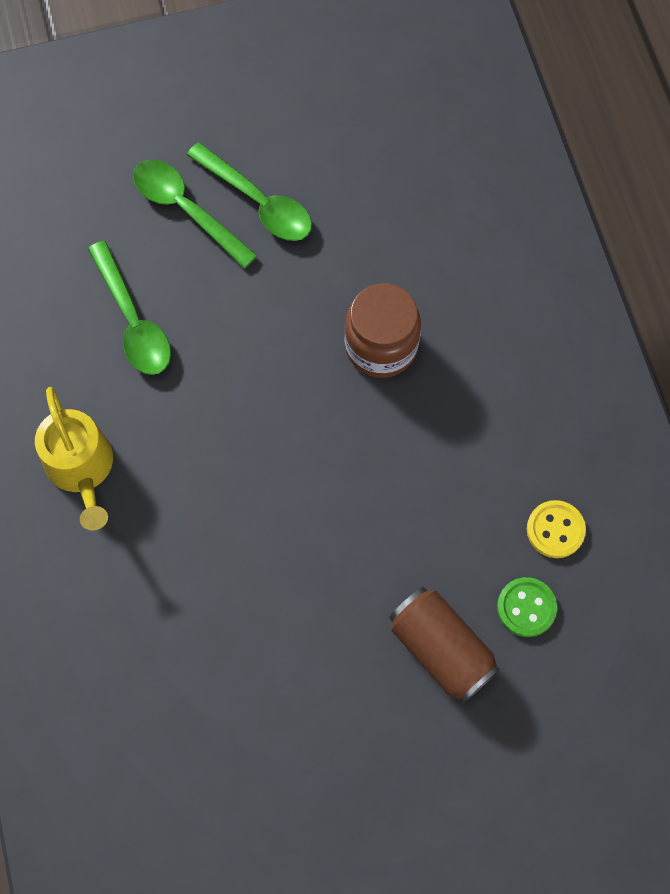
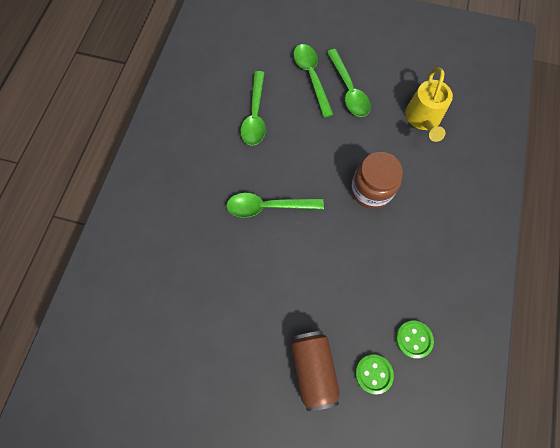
camera: 30 degrees right, 0 degrees up
(81, 468) = (188, 172): yellow watering can -> yellow watering can (423, 119)
(240, 455) = (267, 207): none -> green spoon
(555, 530) = (413, 339): yellow button -> green button

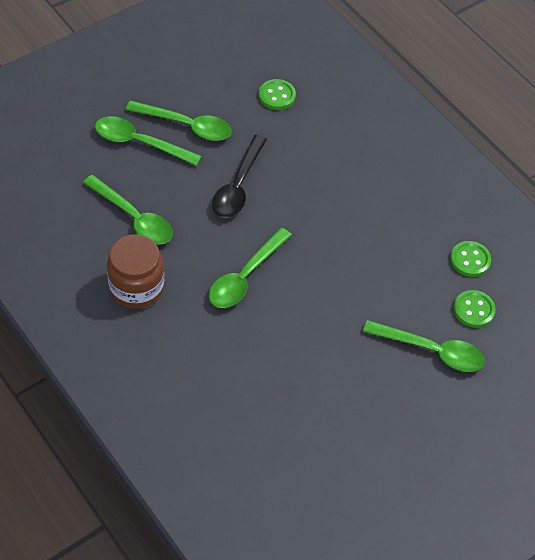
camera: 55 degrees left, 15 degrees down
(313, 369) = (432, 351): brown can -> green spoon
(332, 151) = (238, 186): none -> black spoon
(371, 190) = (308, 187): brown jar -> brown jar (136, 288)
(423, 119) = (277, 96): yellow watering can -> green button

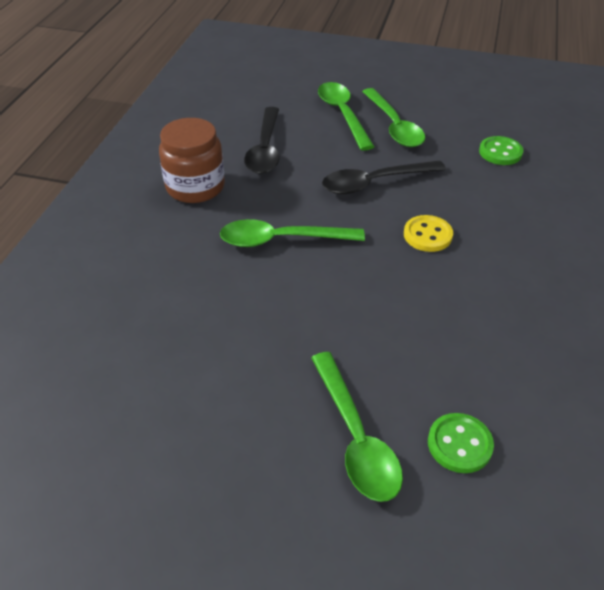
camera: 55 degrees right, 10 degrees down
(134, 218) = (265, 149): green spoon -> black spoon
(316, 199) = (427, 235): none -> yellow button
(470, 260) = (521, 397): green button -> none

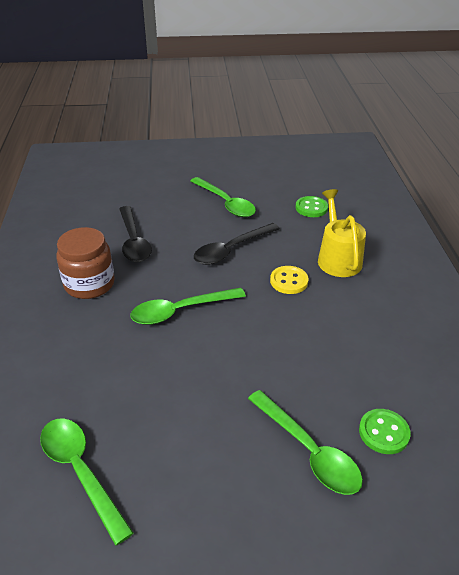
camera: 20 degrees left, 5 degrees down
(342, 114) = (182, 201): green spoon -> green spoon (80, 471)
(504, 221) = (338, 258): none -> yellow watering can

